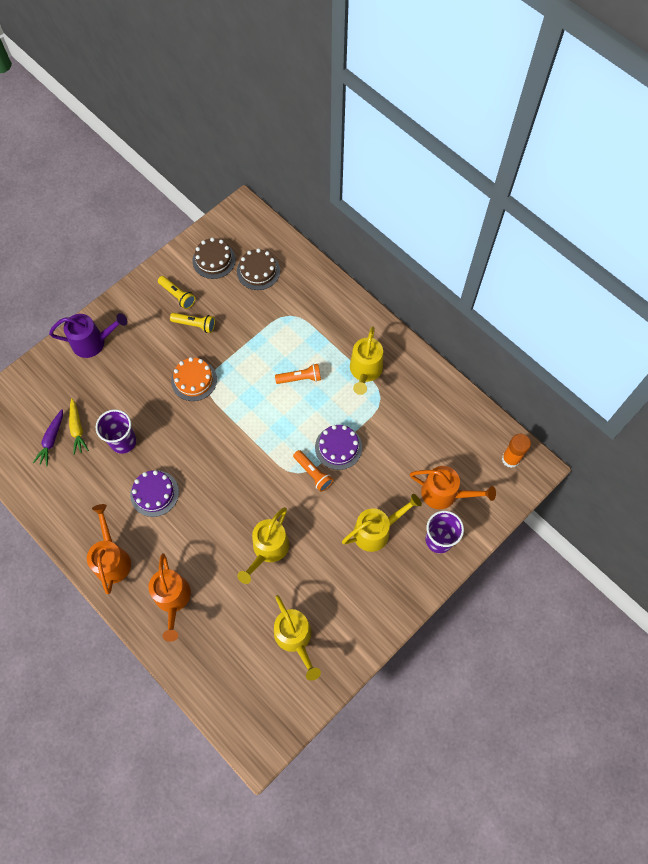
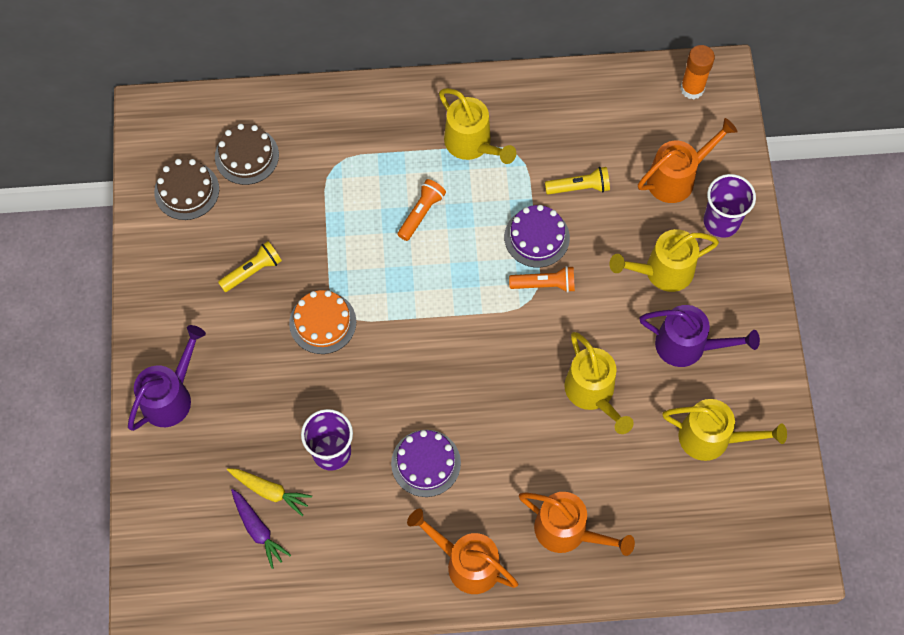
camera: 50 degrees left, 0 degrees up
(177, 295) = (196, 262): yellow flashlight -> yellow flashlight (579, 187)
(342, 581) = (688, 346): none -> purple watering can
(376, 530) = (662, 272): yellow watering can -> yellow watering can turned 120 degrees counterclockwise

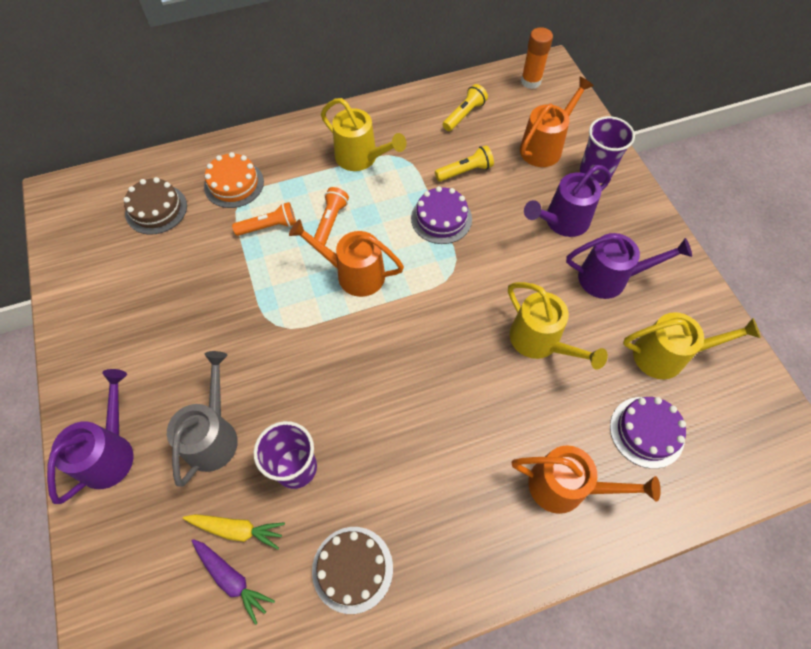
camera: 15 degrees left, 5 degrees down
(187, 190) = (102, 250): brown cake -> brown cake (352, 569)
(252, 271) = (179, 307): yellow flashlight -> yellow flashlight (464, 114)
(264, 404) = (213, 435): none -> grey watering can
(322, 322) = (258, 339): orange cake -> orange cake (234, 184)
(426, 463) = (398, 453): purple cake -> purple cake (646, 432)
(466, 563) = (471, 552): orange watering can -> orange watering can (353, 274)
(544, 284) = (461, 256): orange flashlight -> orange flashlight (269, 226)
(662, 272) = (561, 222): yellow watering can -> purple watering can

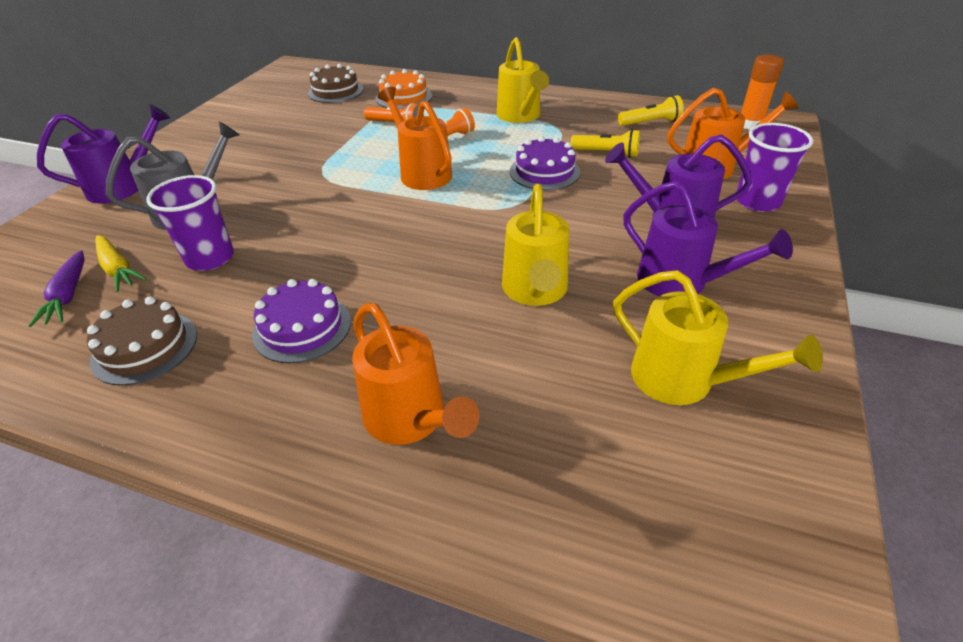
camera: 40 degrees right, 20 degrees down
(646, 432) = (571, 433): purple cake -> purple cake (302, 327)

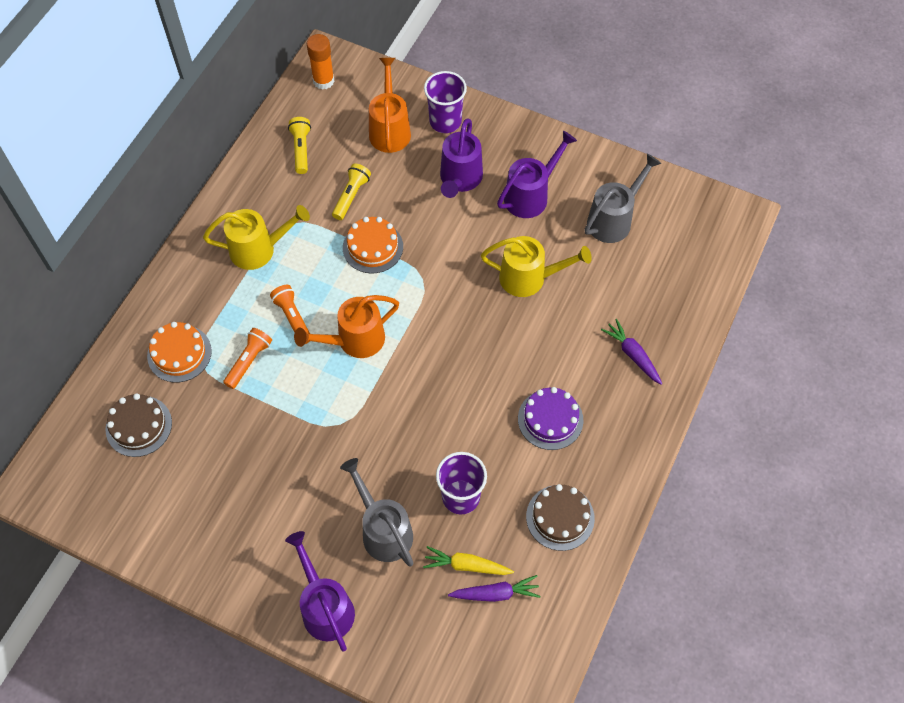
camera: 85 degrees left, 20 degrees up
(118, 269) = (466, 565): yellow carrot -> yellow carrot turned 135 degrees counterclockwise
(411, 420) = (632, 354): orange watering can -> purple carrot
(544, 172) = (373, 247): purple cake -> orange cake
(684, 380) = (614, 219): yellow watering can -> grey watering can

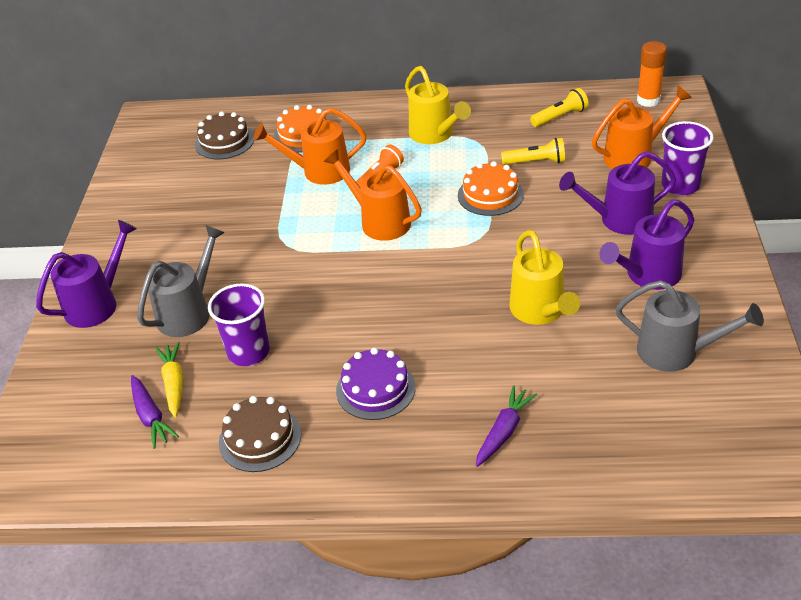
camera: 70 degrees right, 20 degrees down
(249, 361) = (319, 171): orange flashlight -> orange watering can
(531, 195) = (647, 276): purple watering can -> purple watering can turned 120 degrees clockwise

